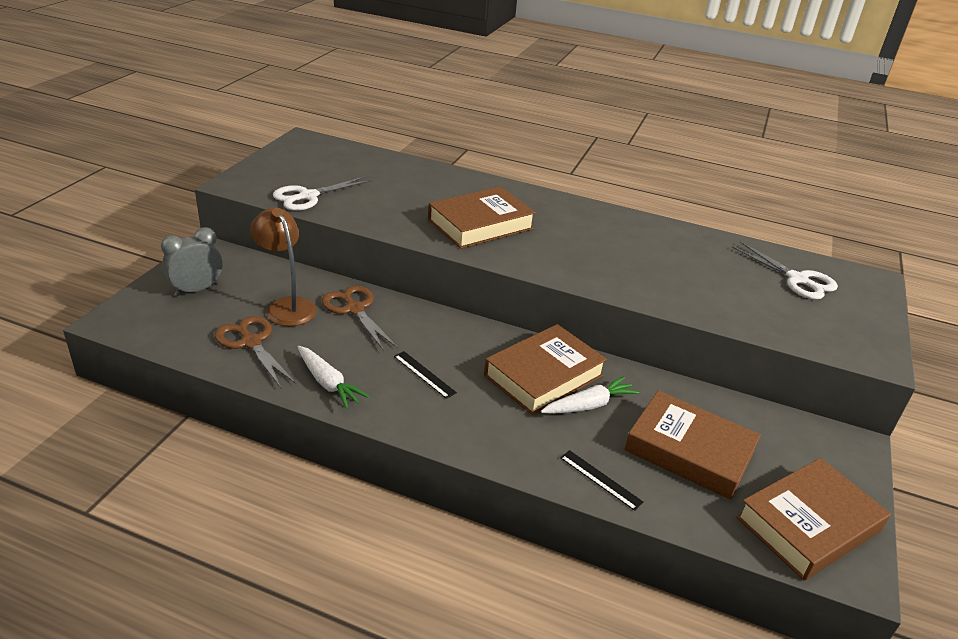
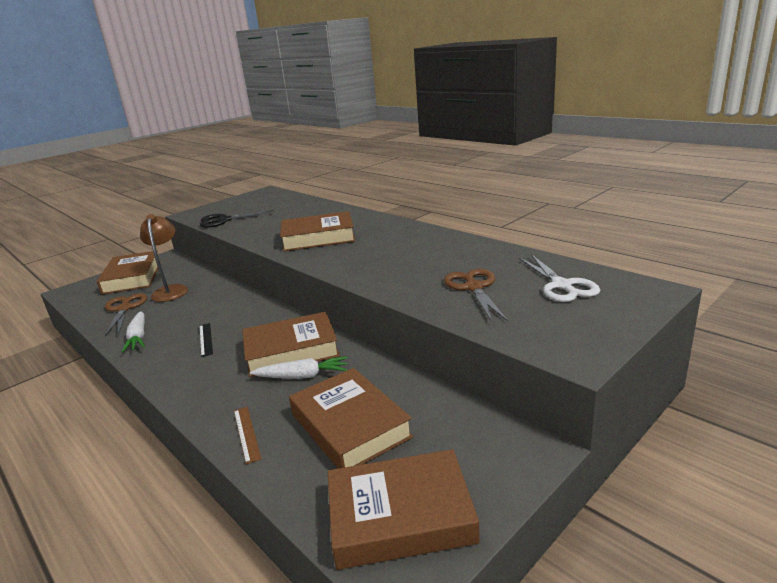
camera: 30 degrees right, 10 degrees down
(197, 289) = (132, 277): grey clock -> brown book
(308, 196) = (224, 220): white scissors -> black scissors
(354, 309) = (210, 295): brown scissors -> brown scissors (474, 287)
(600, 479) = (246, 433): black ruler -> brown ruler

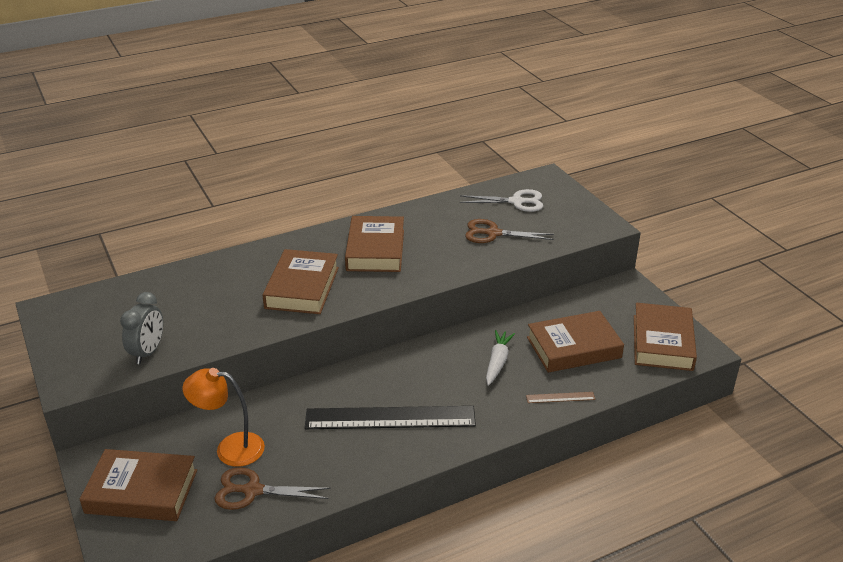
camera: 75 degrees left, 10 degrees up
(138, 337) = (346, 471): white carrot -> none
(171, 290) = (230, 448): brown lamp -> orange lamp
(205, 339) = (390, 418): black ruler -> black ruler, size x2.42
(224, 220) = (148, 352): black scissors -> grey clock
(291, 350) = (451, 364): brown book -> brown book (375, 250)

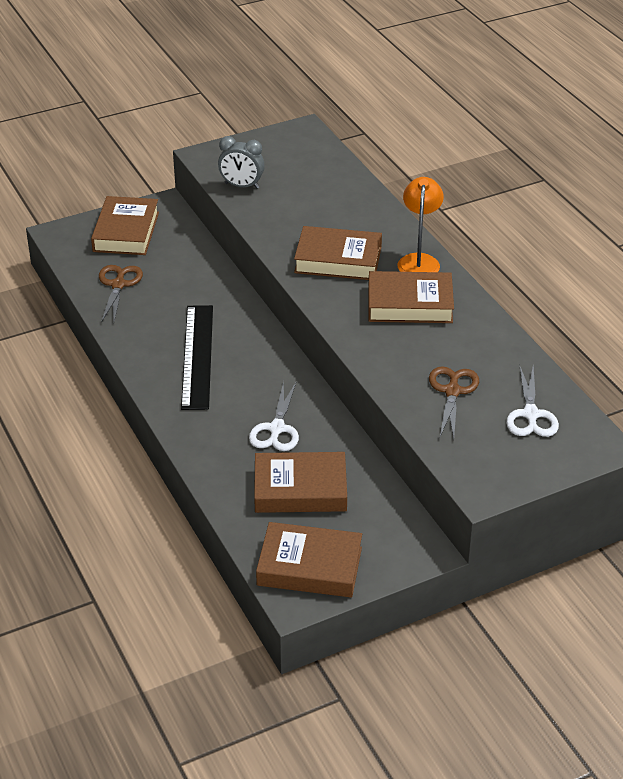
camera: 90 degrees right, 5 degrees up
(230, 448) = (168, 269): orange lamp -> orange lamp (419, 261)
(497, 362) = (276, 429): white carrot -> white scissors
(560, 397) = (218, 471): brown ruler -> none
(573, 347) = (300, 489): brown book -> brown book turned 75 degrees counterclockwise

